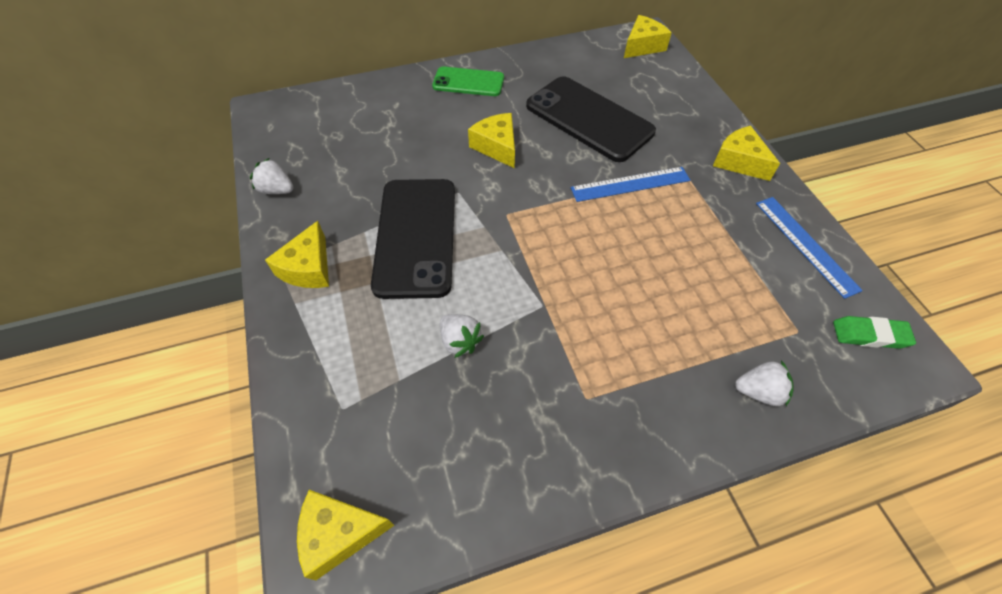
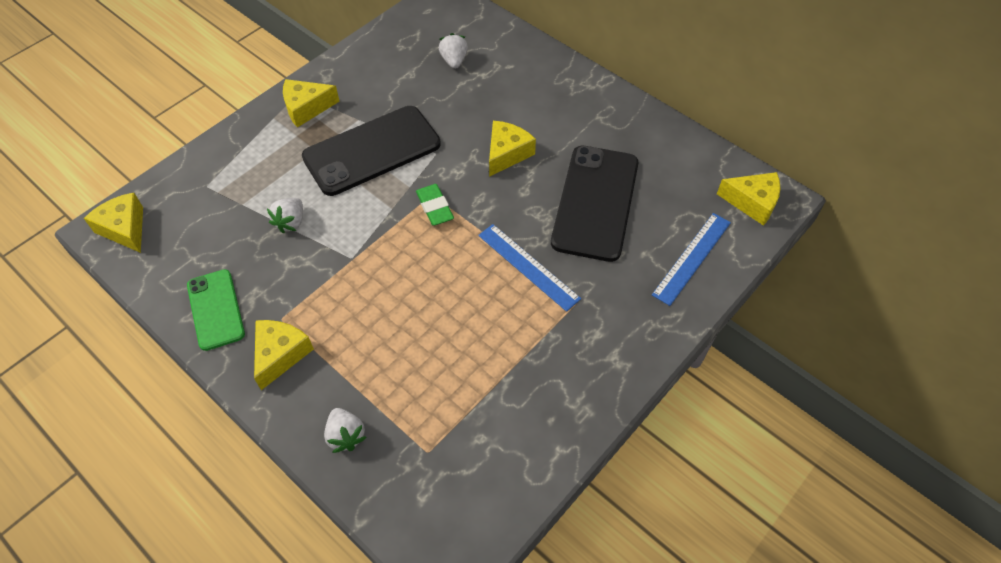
camera: 60 degrees right, 0 degrees up
(277, 190) = (366, 52): white strawberry -> white strawberry (454, 61)
(468, 82) = (576, 97): green phone -> green phone (215, 309)
(739, 161) = (626, 345): yellow cheese -> yellow cheese (280, 354)
(805, 245) = (542, 434): blue ruler -> blue ruler (692, 258)
(869, 335) = (457, 514): green eraser -> green eraser (434, 207)

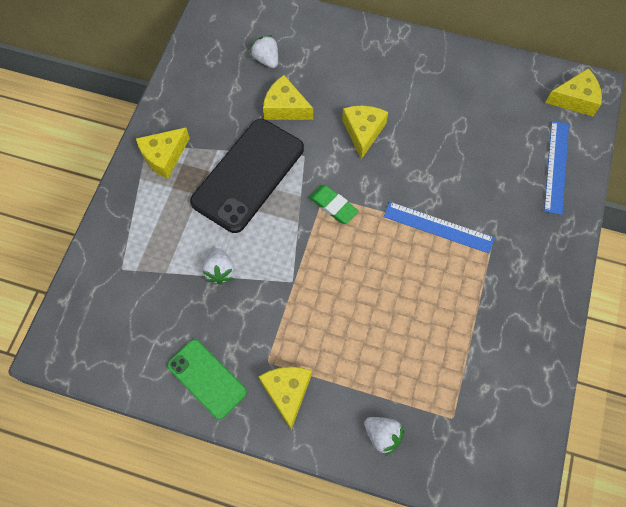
camera: 25 degrees left, 10 degrees up
(125, 229) = (74, 341): yellow cheese -> yellow cheese (285, 107)
(595, 202) = (458, 148): black phone -> none

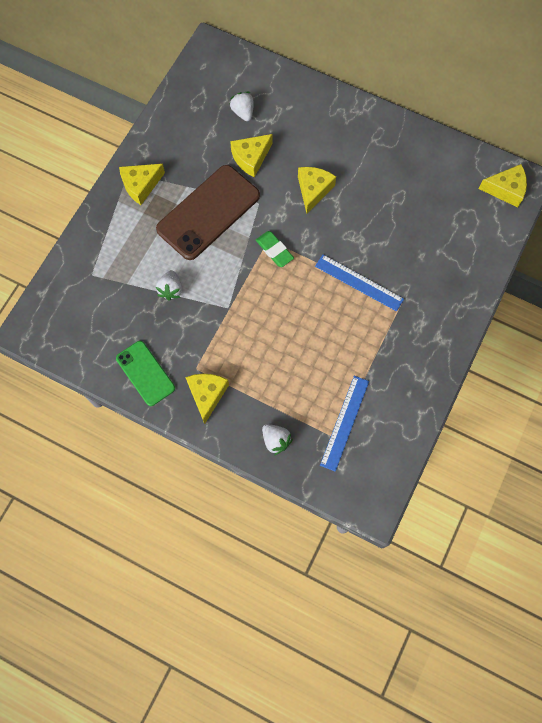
camera: 10 degrees right, 5 degrees up
(248, 175) = (208, 212): black phone -> brown phone
(285, 107) = (251, 158): yellow cheese -> yellow cheese turned 75 degrees counterclockwise
(556, 166) = (473, 246): blue ruler -> blue ruler (344, 422)

